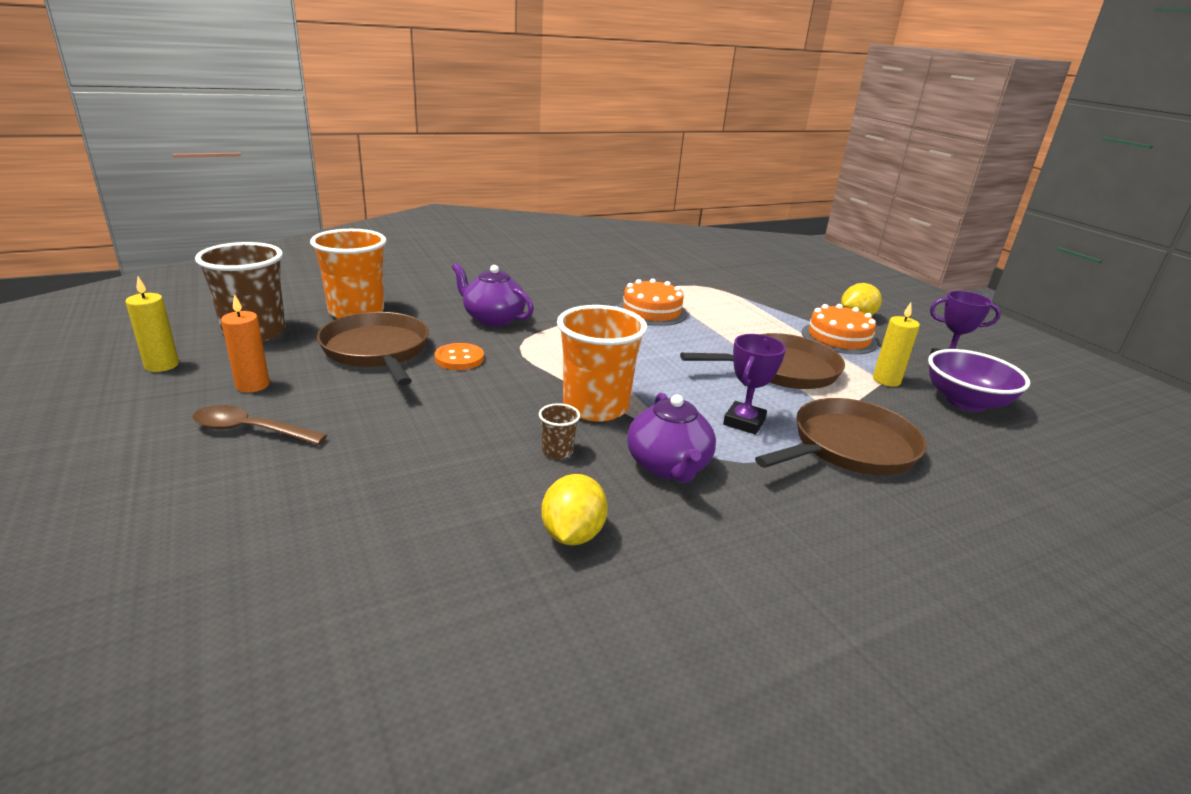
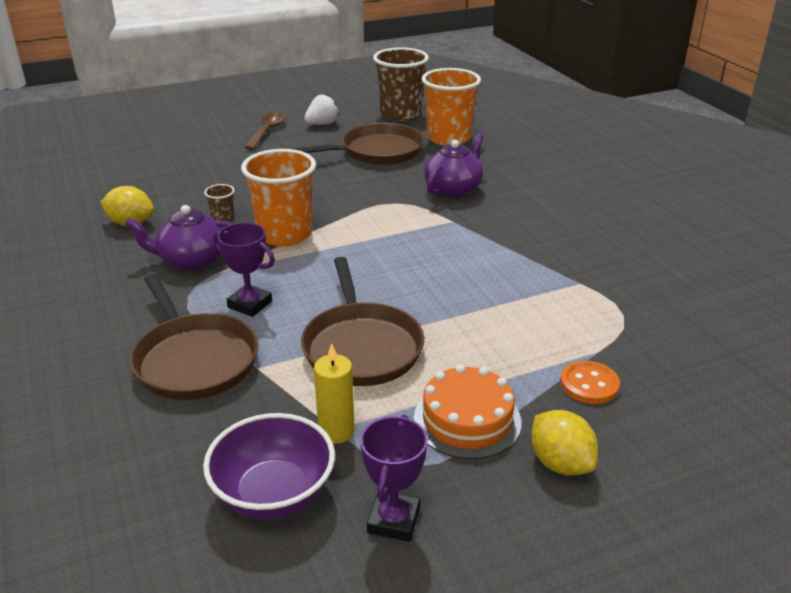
camera: 95 degrees right, 5 degrees up
(162, 365) = (348, 100): yellow candle -> none
(252, 385) = (322, 124): orange candle -> white strawberry
(459, 358) = (368, 180): orange button -> orange button (589, 384)
(651, 311) = (507, 274): orange cake -> none

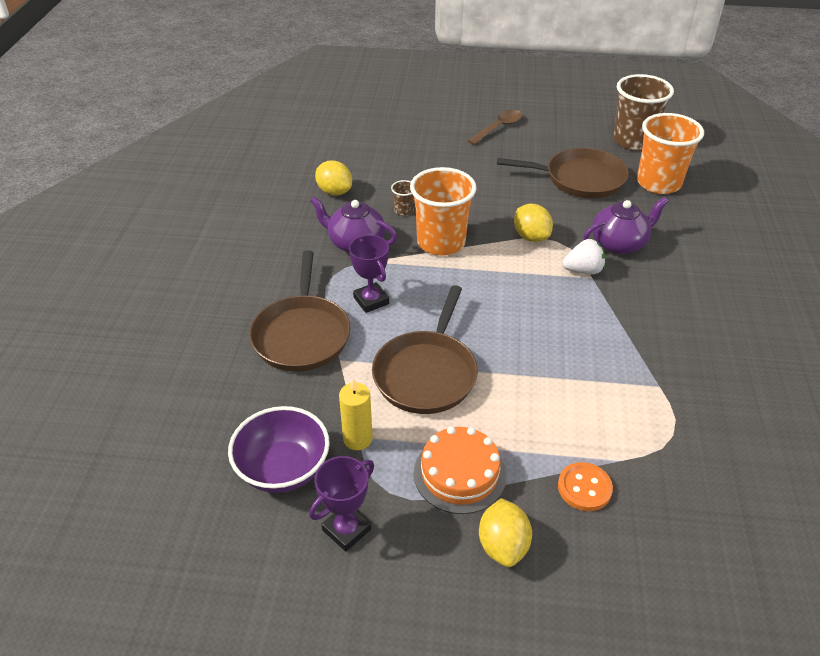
camera: 30 degrees right, 10 degrees up
(322, 124) = (552, 133): white strawberry -> white strawberry (583, 270)
(370, 206) = (531, 237): none -> yellow lemon

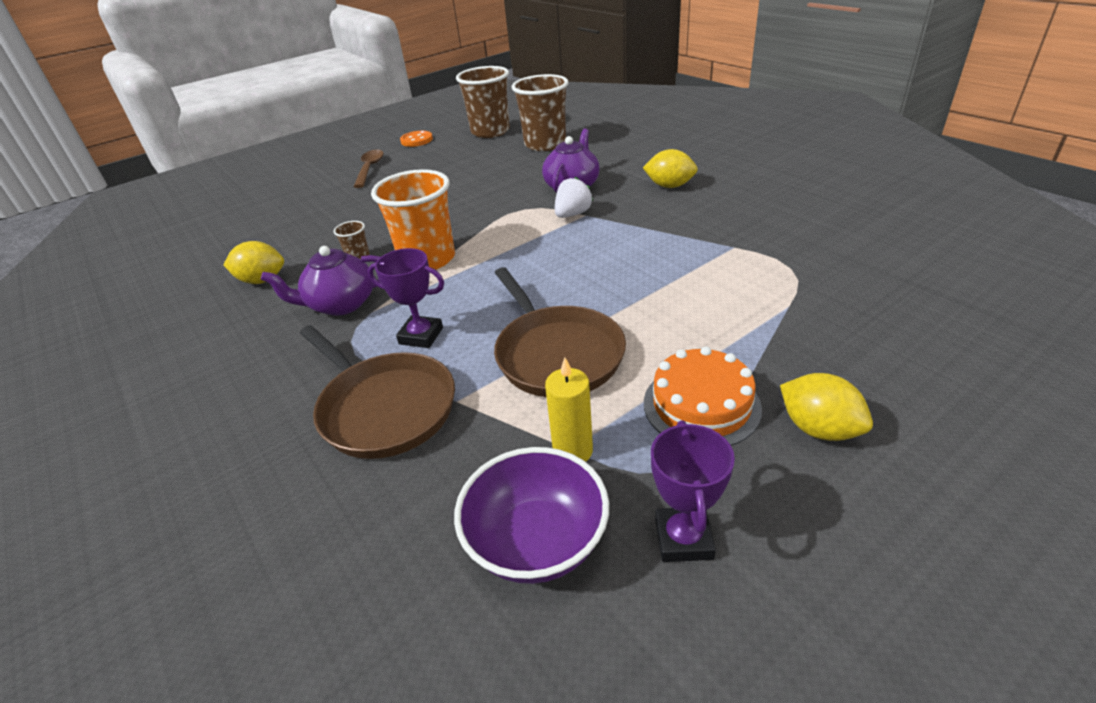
camera: 40 degrees left, 5 degrees down
(531, 237) = (500, 216): yellow lemon -> yellow lemon (669, 186)
(580, 179) = (485, 167): brown pan -> none
(584, 488) = (799, 341): orange button -> orange button (416, 140)
(658, 183) = (545, 144): orange cup -> brown cup

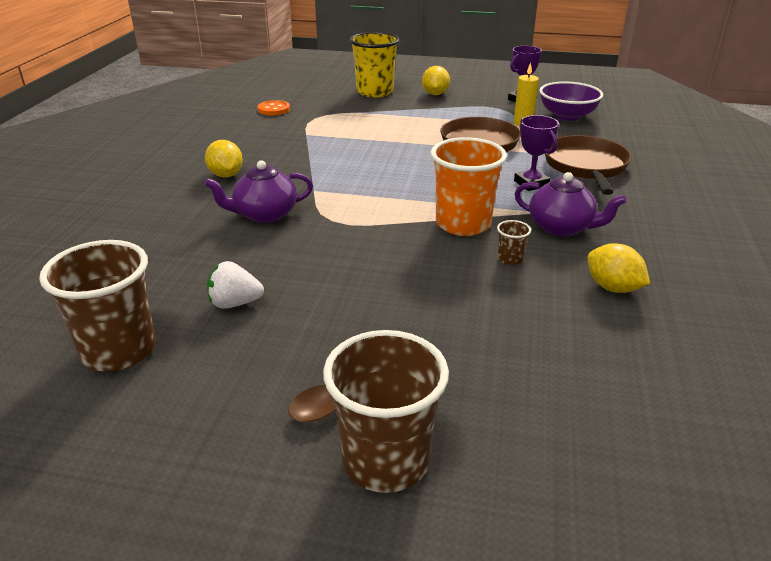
camera: 135 degrees left, 5 degrees down
(416, 140) = (196, 420): orange button -> orange button (274, 109)
(545, 144) = (152, 277): brown cup -> brown cup (385, 460)
(572, 214) = (319, 195): white strawberry -> white strawberry (235, 303)
(701, 405) = (456, 111): orange cake -> none
(883, 361) = (375, 92): none -> yellow cup

